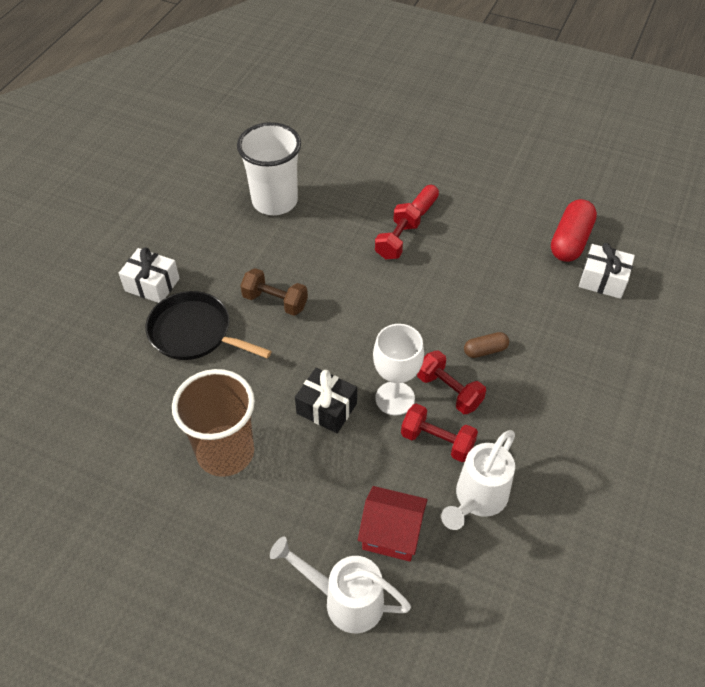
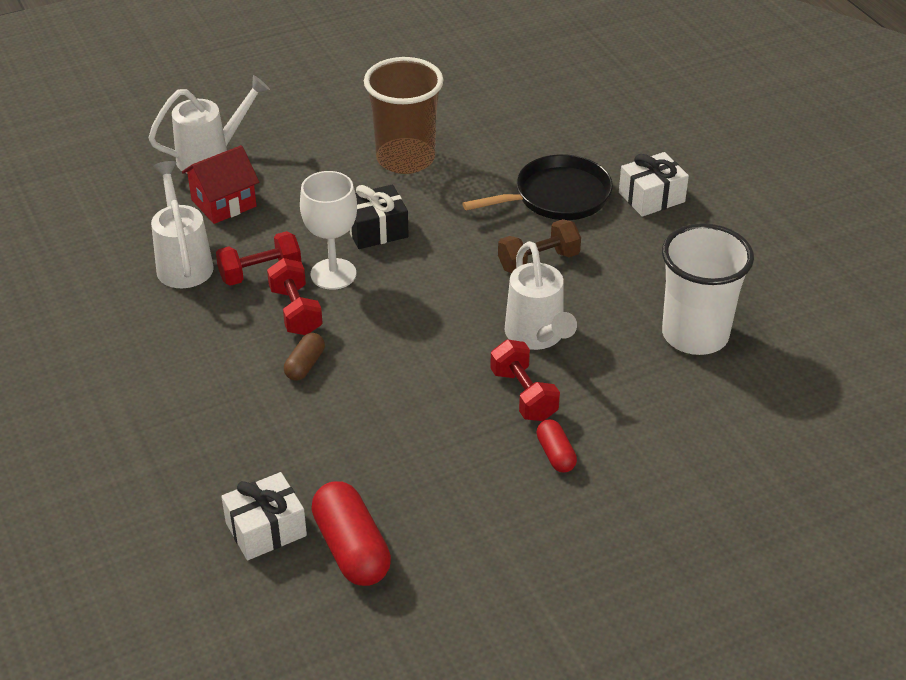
camera: 130 degrees right, 10 degrees down
(345, 262) = (537, 336): none -> white watering can
(449, 391) = (296, 311): red dumbbell -> red dumbbell turned 75 degrees clockwise

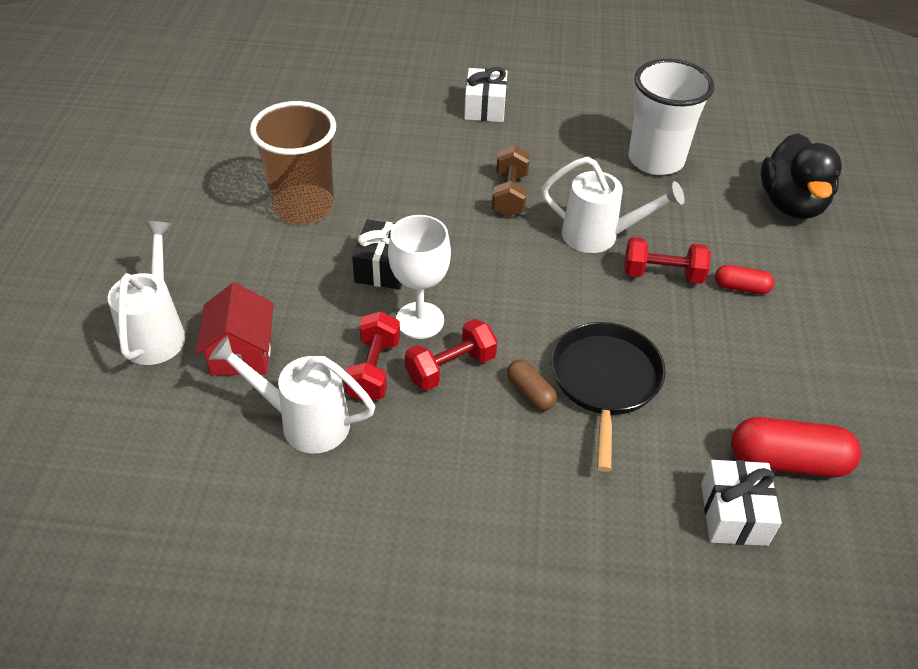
camera: 60 degrees left, 5 degrees up
(296, 311) = (450, 368): red dumbbell -> red dumbbell turned 45 degrees counterclockwise
(557, 196) = (439, 150): black pan -> black pan (605, 381)
(728, 455) = (791, 204): none -> black duck

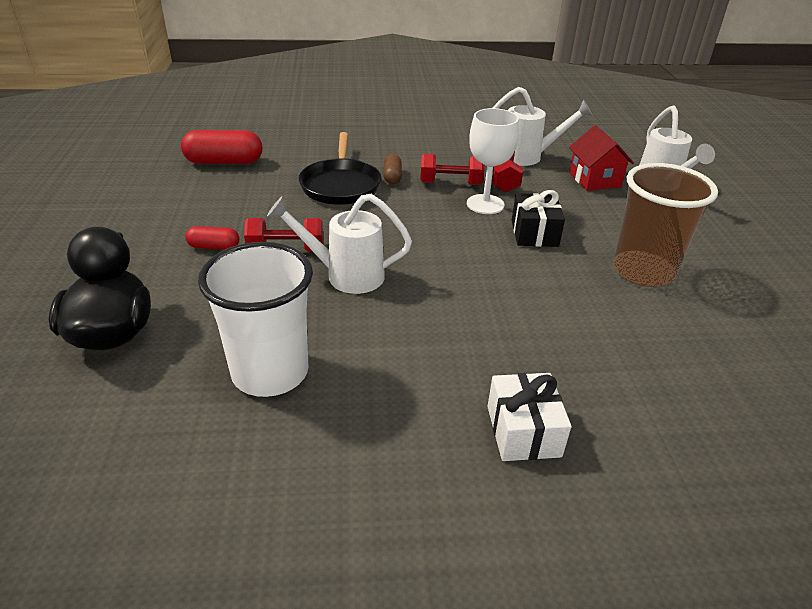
camera: 170 degrees right, 10 degrees down
(450, 368) = (450, 183): red dumbbell -> red dumbbell turned 45 degrees clockwise
(509, 195) = (446, 305): brown dumbbell -> none
(530, 393) = (392, 177): brown capsule -> brown capsule turned 45 degrees clockwise
(733, 514) = (267, 143): white gift -> none

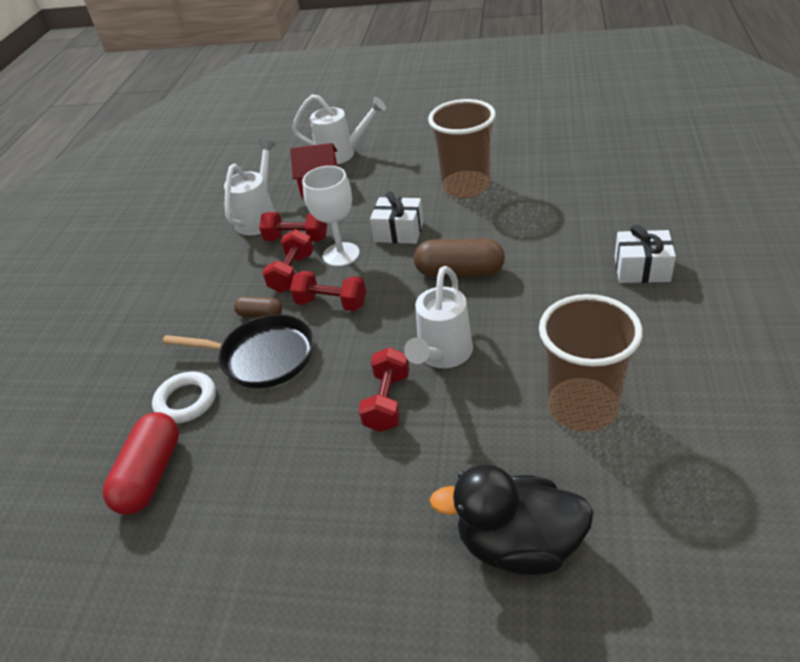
camera: 70 degrees left, 5 degrees up
(214, 247) = (366, 467): red capsule -> none
(270, 372) = (582, 407): white cup -> brown cup
(293, 162) = (186, 401): none -> white ring
(412, 208) = (331, 303): none -> red dumbbell
(476, 277) = (459, 272): none -> brown capsule
(534, 233) = (399, 231): black gift -> white gift

